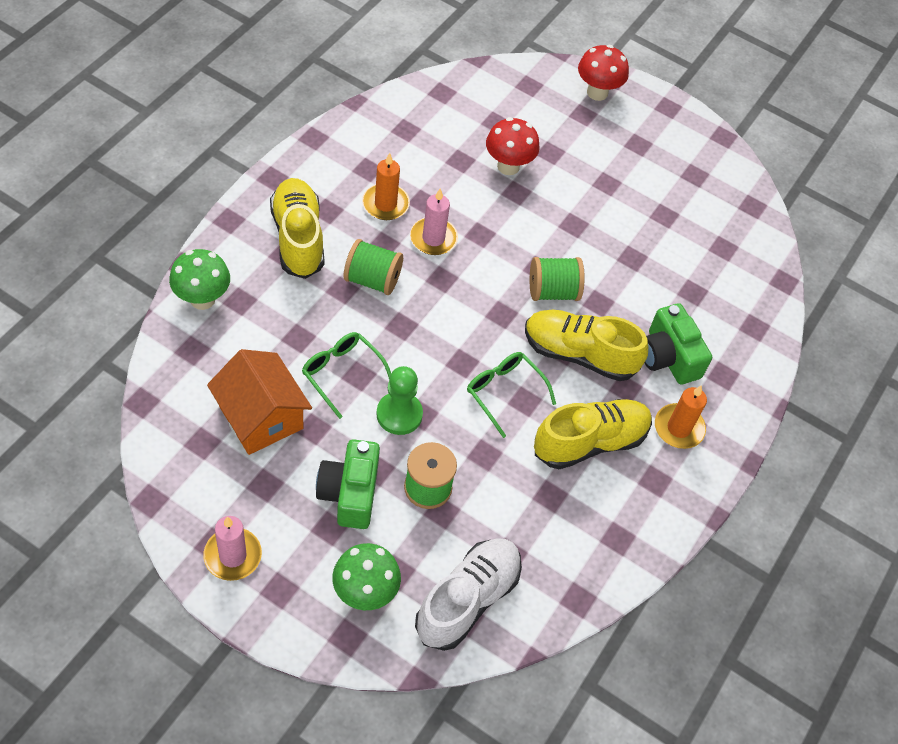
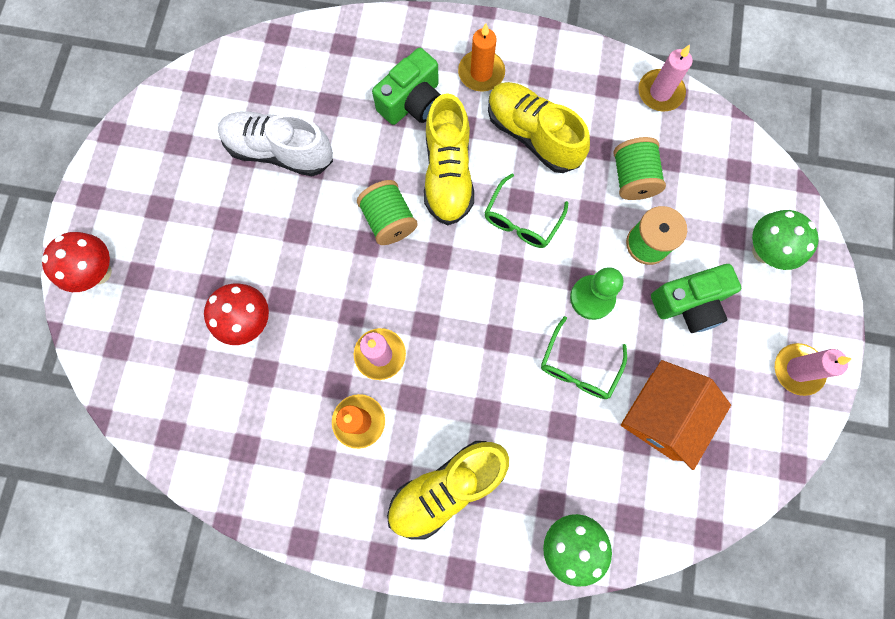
camera: 105 degrees left, 20 degrees up
(372, 280) = (460, 389): green spool -> green spool (632, 178)
(467, 600) = (724, 174): white shoe -> white shoe (280, 151)
(590, 586) = (660, 92): none -> pink candle

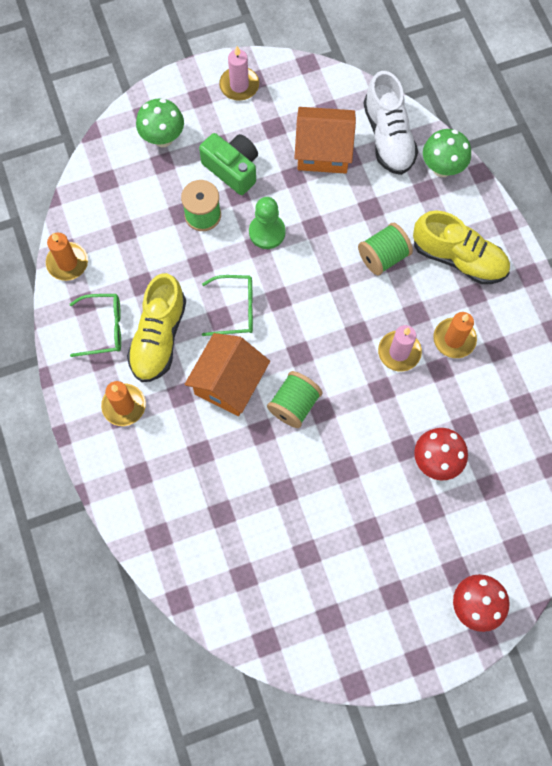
camera: 120 degrees left, 5 degrees down
(280, 151) = (287, 526): white shoe -> white shoe (388, 137)
(412, 102) = (181, 446): green camera -> none
(448, 174) = (229, 383): yellow shoe -> orange house
(579, 366) = (322, 217): green glasses -> green glasses (103, 328)
(632, 178) = (155, 249): green spool -> green spool (383, 256)
(660, 92) = (67, 262): pink candle -> orange candle

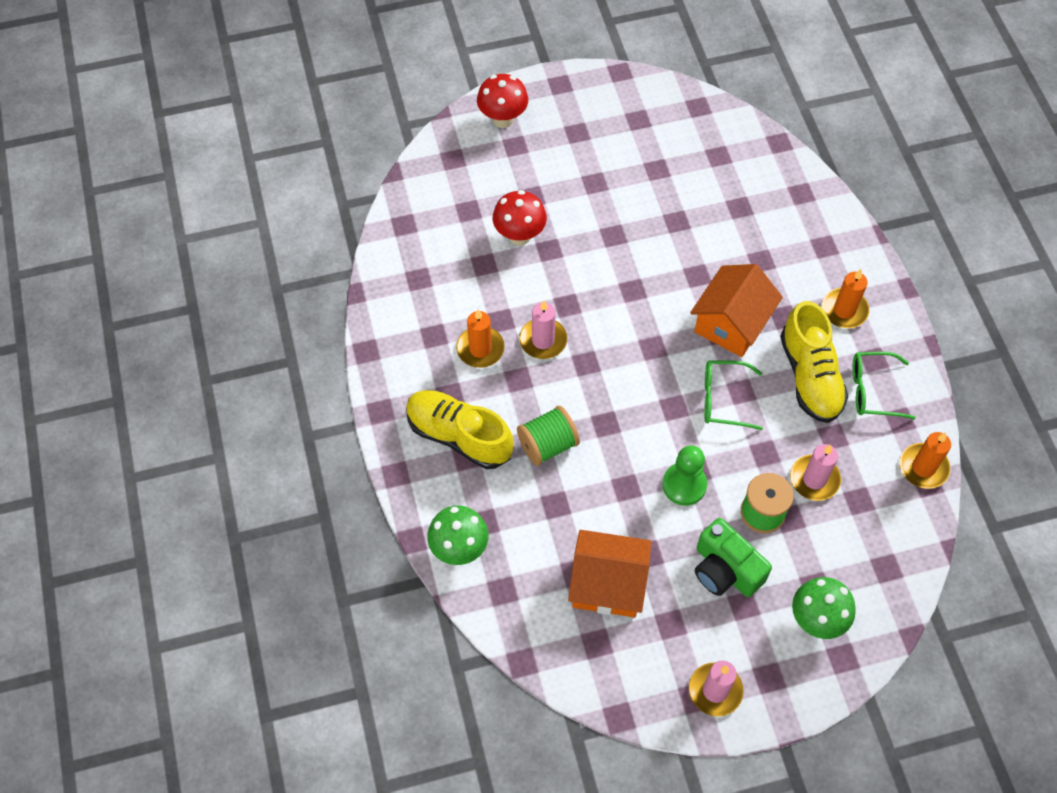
camera: 175 degrees left, 10 degrees down
(159, 245) = (814, 479): none -> pink candle
(159, 337) = (810, 376): yellow shoe -> yellow shoe turned 150 degrees clockwise
(294, 405) = (661, 297): green spool -> none
(388, 137) = (522, 597): white shoe -> none

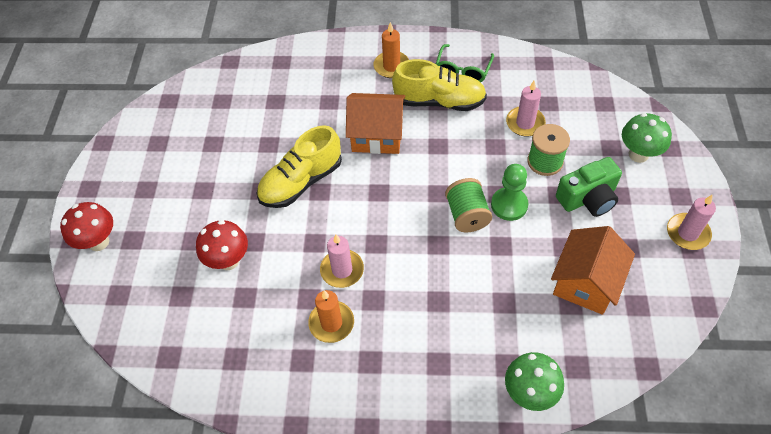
camera: 70 degrees left, 5 degrees down
(459, 436) = (415, 364): yellow shoe -> yellow shoe (301, 182)
(547, 445) = (445, 293): green spool -> green spool (467, 215)
(724, 399) = (441, 158): green glasses -> none
(731, 324) = (377, 135): orange house -> orange house turned 45 degrees counterclockwise
(923, 467) = (531, 61): orange candle -> none

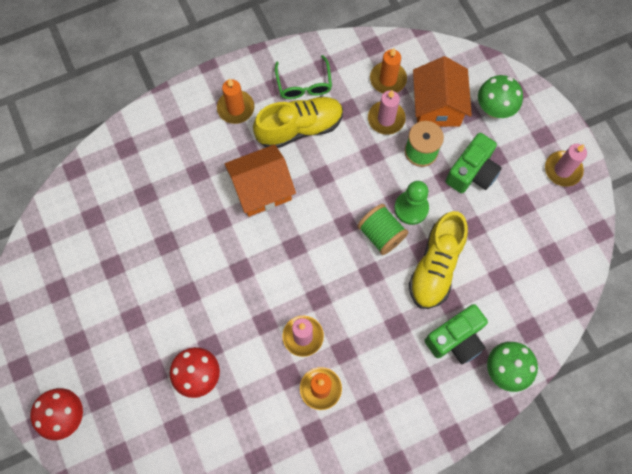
camera: 30 degrees left, 15 degrees up
(301, 182) = (219, 268): yellow shoe -> yellow shoe (435, 266)
(492, 340) = (456, 339): none -> green camera
(544, 93) = (388, 79): none -> orange candle
(586, 282) = (504, 252): orange house -> orange house (437, 106)

